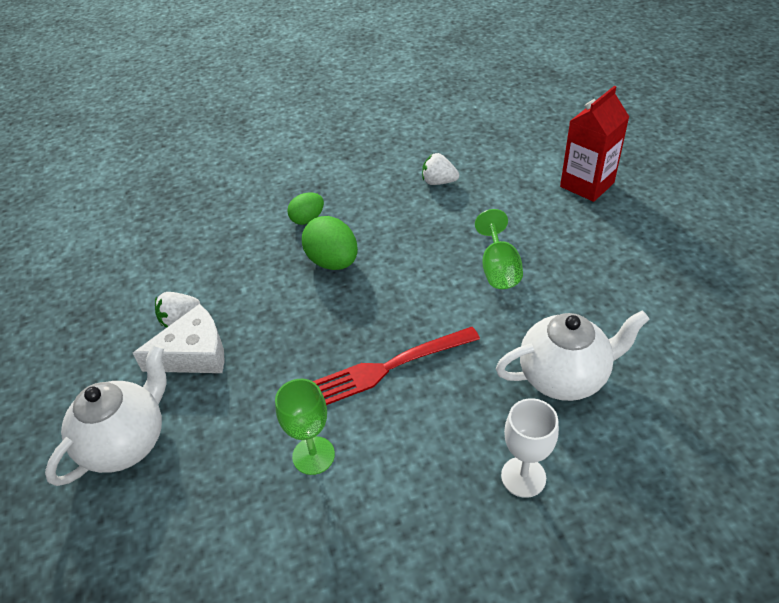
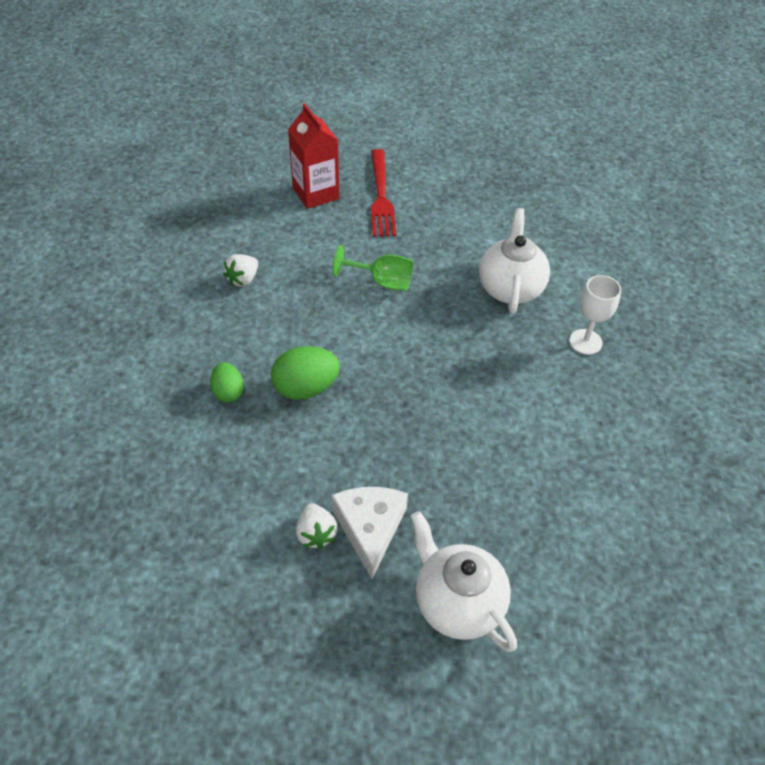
camera: 75 degrees left, 5 degrees up
(313, 455) = (524, 459): green goblet -> none
(388, 368) = (456, 386): red fork -> red fork (381, 197)

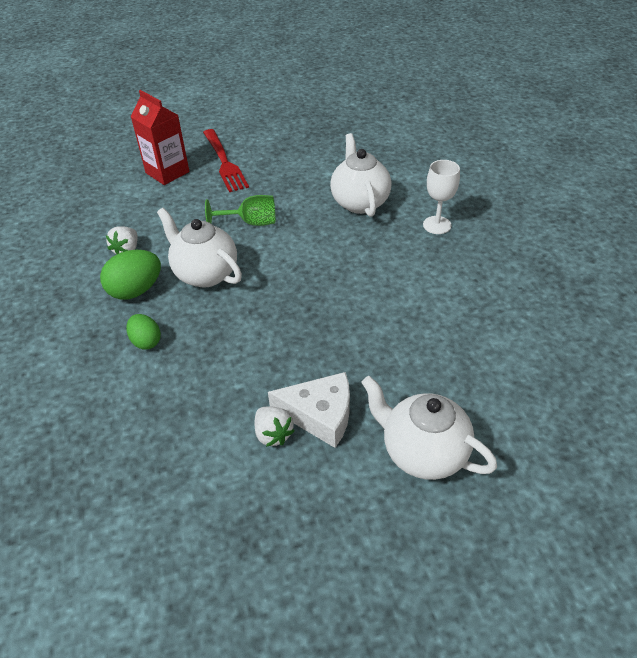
camera: 15 degrees left, 5 degrees down
(306, 388) = (216, 320): green egg -> green egg (136, 290)
(313, 330) = (205, 274): none -> white teapot
(370, 528) = (320, 415): white cheese -> white cheese turned 120 degrees clockwise

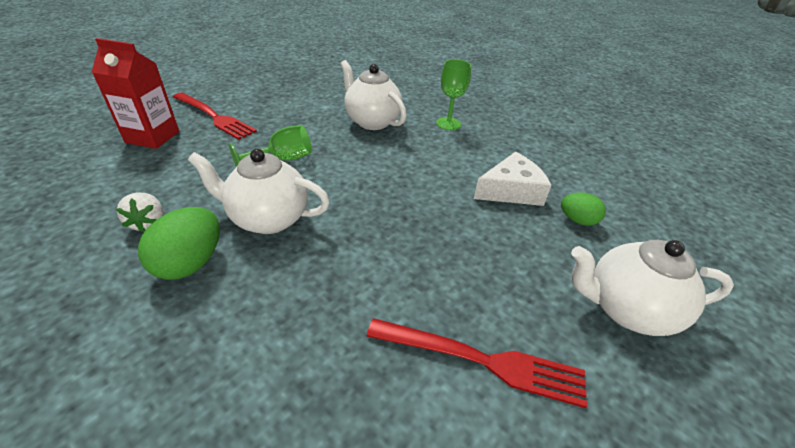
camera: 35 degrees left, 5 degrees down
(146, 341) = (246, 318): green egg -> green egg (577, 220)
(273, 434) = (484, 361): white strawberry -> red fork
(320, 415) = (509, 316): white cheese -> white cheese (511, 190)
(437, 225) = (448, 124): white goblet -> green goblet

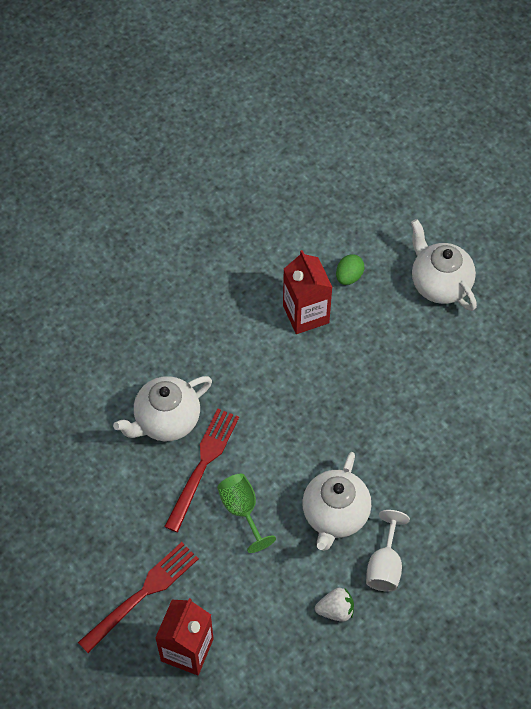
camera: 80 degrees left, 20 degrees up
(191, 263) = (385, 565): green egg -> white goblet
(448, 124) = (177, 341): green goblet -> none
(484, 361) = (474, 380): red fork -> red fork (203, 464)
(511, 190) = (306, 314): white cheese -> red carton
(626, 309) = (439, 284): white teapot -> white teapot turned 135 degrees clockwise

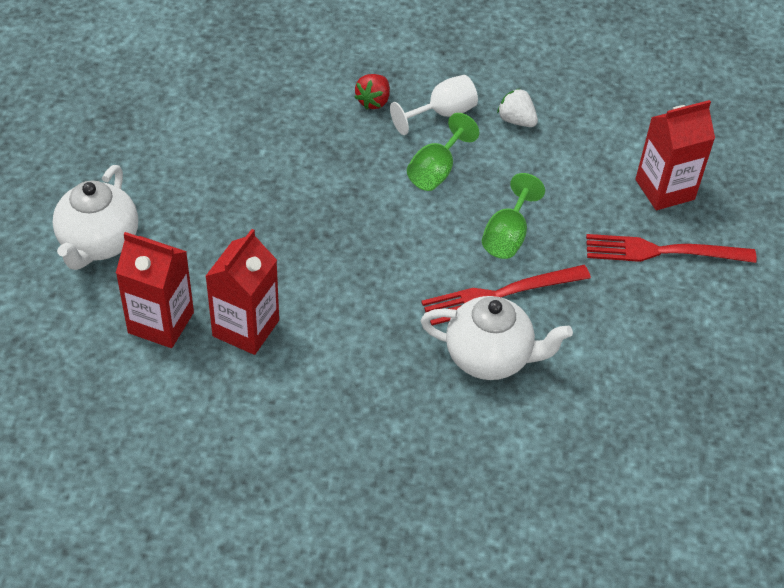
camera: 135 degrees left, 10 degrees down
(335, 515) = (436, 171): white teapot -> green goblet
(349, 276) = (161, 322): green egg -> red carton
(435, 530) = (373, 101): none -> red strawberry

